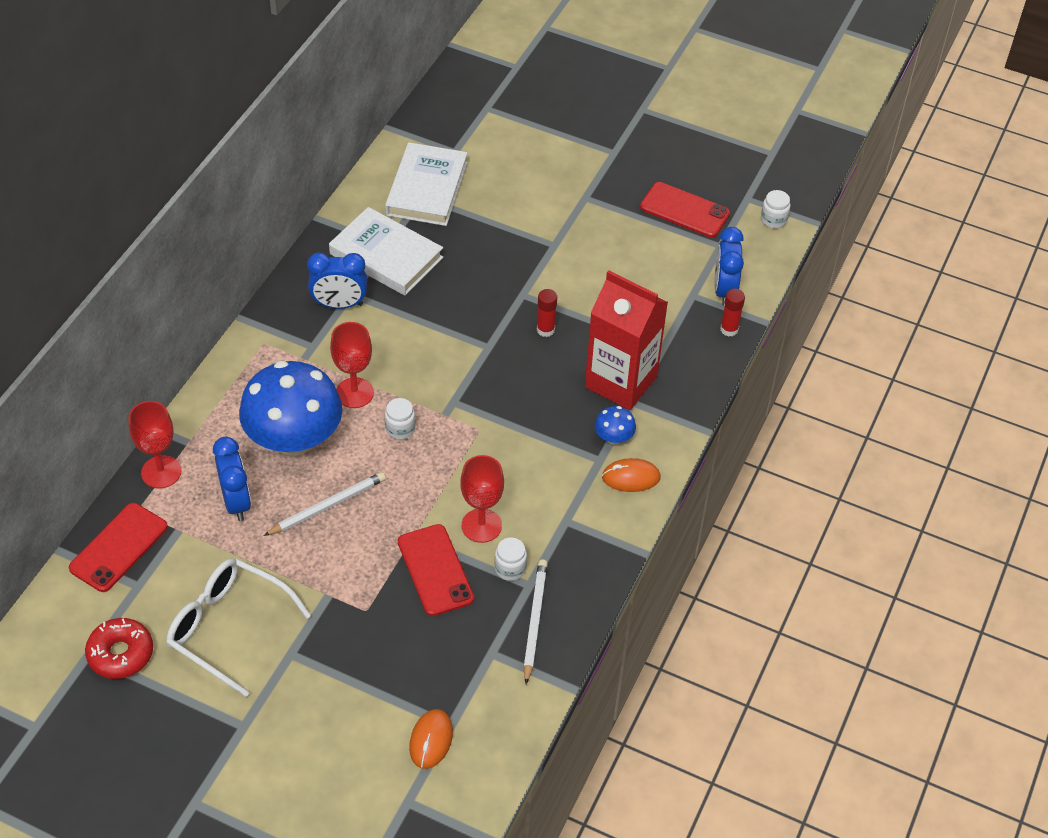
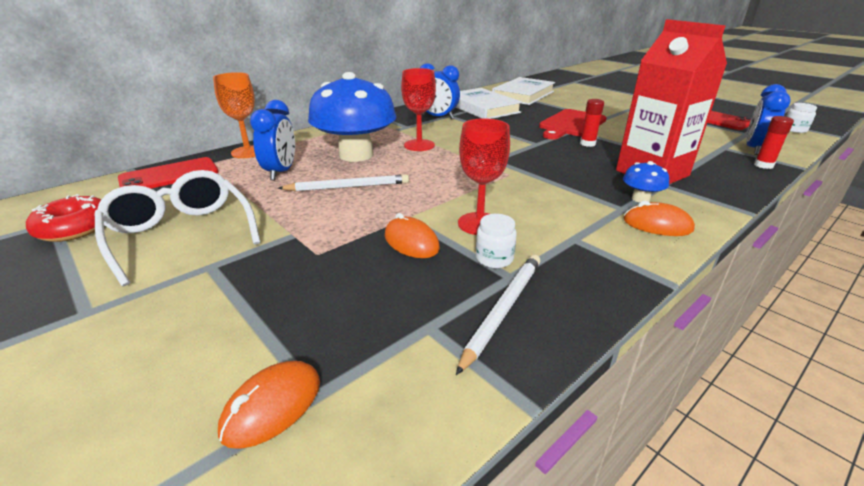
camera: 25 degrees right, 20 degrees down
(161, 472) = (248, 152): red goblet -> orange goblet
(400, 429) = (441, 164): white jar -> none
(435, 570) = (411, 242): red phone -> orange mouse
(516, 278) = (571, 124): none -> red cutting board

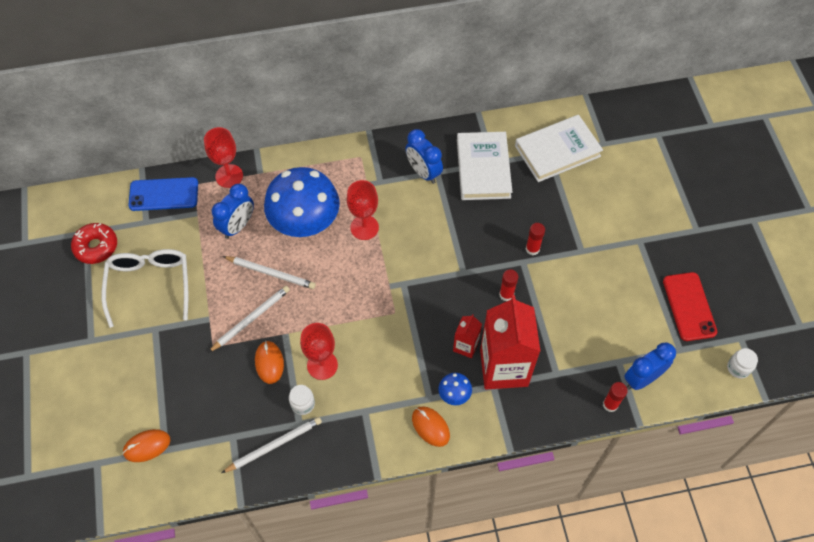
camera: 30 degrees right, 30 degrees up
(169, 176) = (163, 194): red phone -> blue phone
(248, 152) = (229, 176): orange goblet -> red goblet
(352, 219) = (251, 319): none -> white pencil
(571, 124) = (532, 249): red cutting board -> red glue stick
(601, 172) = (465, 346): none -> red carton

